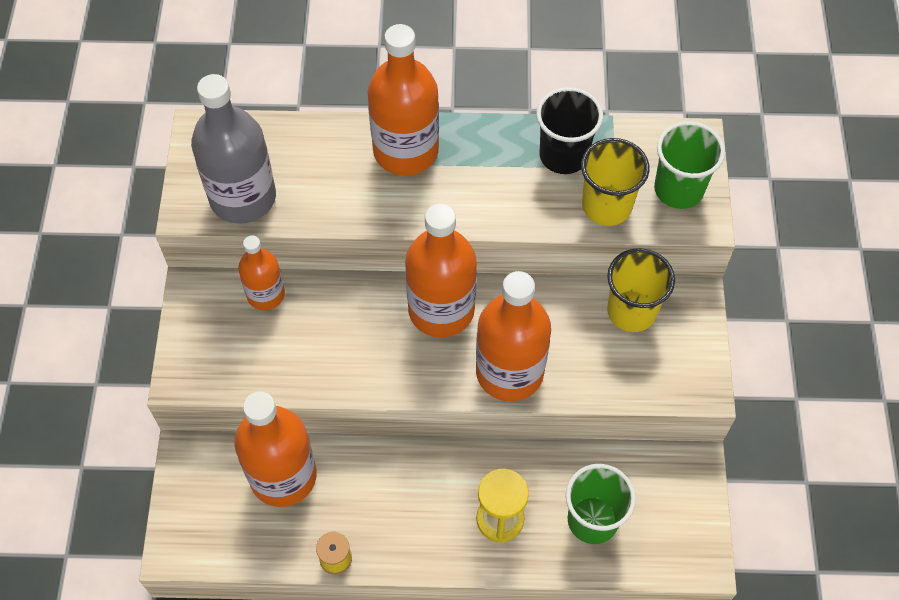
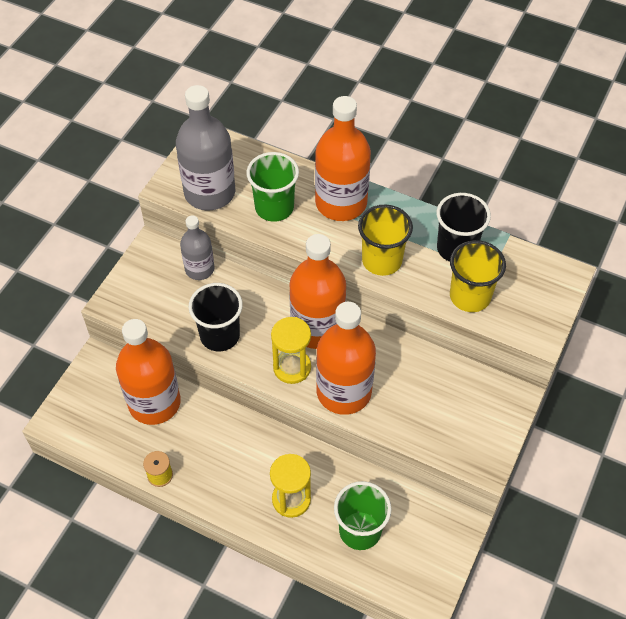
camera: 25 degrees right, 5 degrees down
(266, 294) = (199, 269): orange bottle -> grey bottle
(333, 365) = (220, 335): none -> black cup
(436, 368) = (292, 367): none -> yellow hourglass
(631, 311) = (459, 385): yellow cup -> yellow cup (382, 260)
(678, 189) = (533, 305): green cup -> green cup (274, 207)

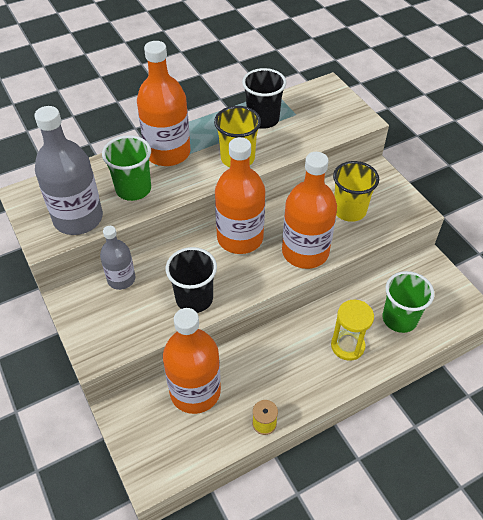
camera: 55 degrees left, 5 degrees down
(292, 367) = (260, 270): yellow hourglass -> none
(470, 296) = (306, 133): yellow cup -> yellow cup (349, 210)

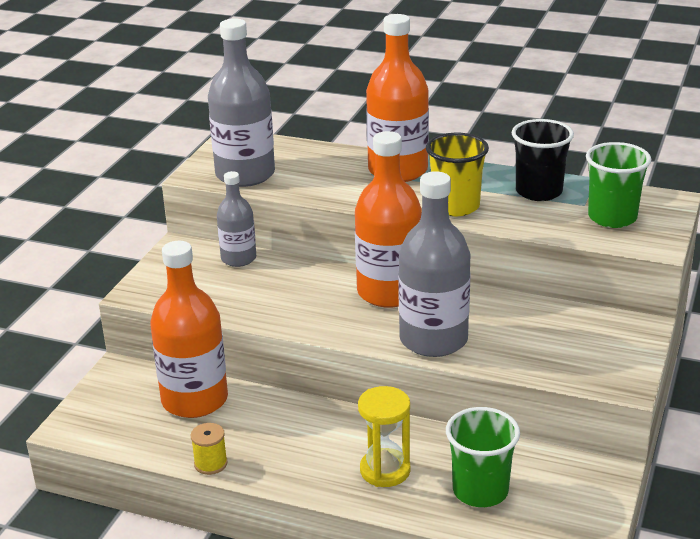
camera: 50 degrees right, 20 degrees down
(133, 189) = (322, 179): green cup -> green cup (612, 217)
(194, 299) = (272, 307): black cup -> none
(305, 252) = (433, 339): orange bottle -> grey bottle
(349, 210) = (543, 338): yellow cup -> none

